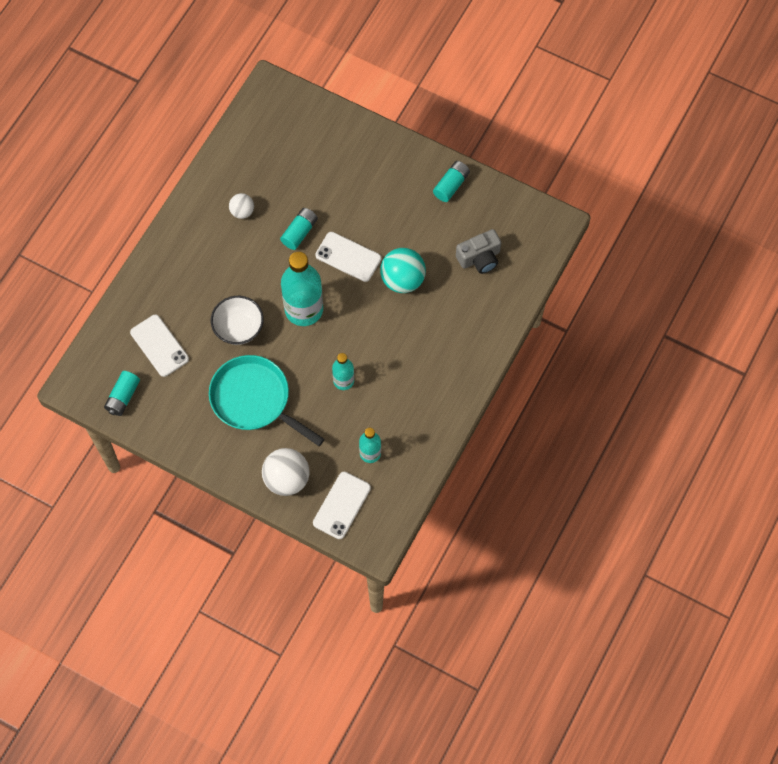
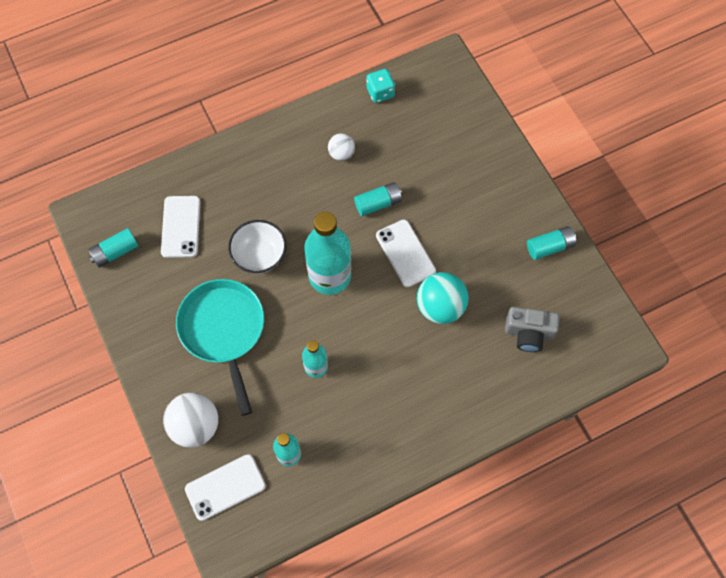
camera: 35 degrees right, 0 degrees up
(236, 144) = (380, 92): none -> turquoise dice

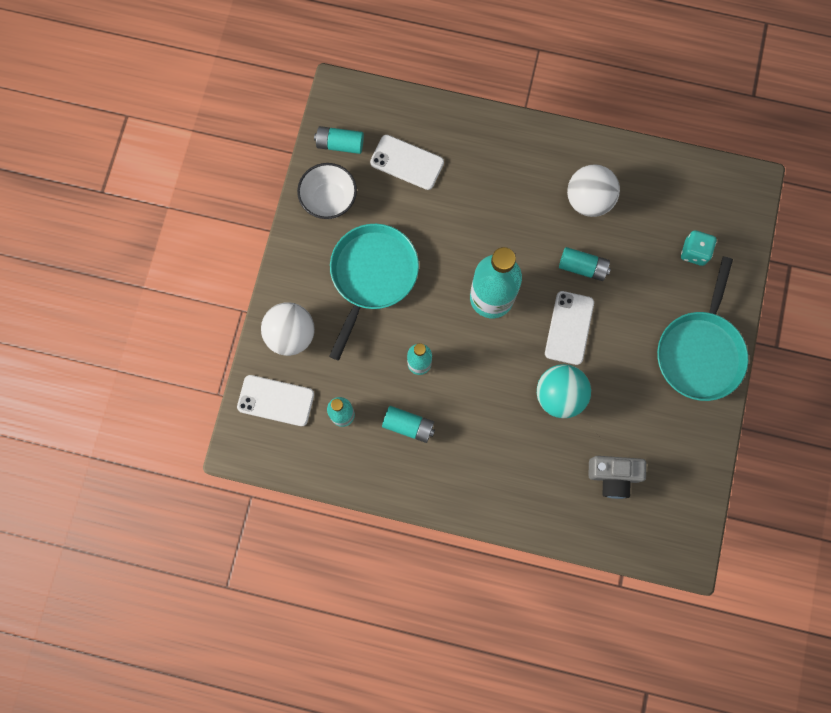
camera: 40 degrees right, 10 degrees up
(181, 227) = (407, 162): white phone -> white phone turned 75 degrees clockwise
(259, 256) = (449, 236): white bowl -> white bowl (329, 200)
(341, 154) = (588, 200): white ball -> white ball, size x1.76
(380, 92) = (668, 170): turquoise dice -> turquoise dice (694, 252)
(511, 198) = (700, 352): none -> turquoise pan
(528, 333) = (613, 476): grey camera -> grey camera turned 45 degrees counterclockwise
(549, 247) = (696, 419): turquoise battery -> turquoise battery (408, 425)

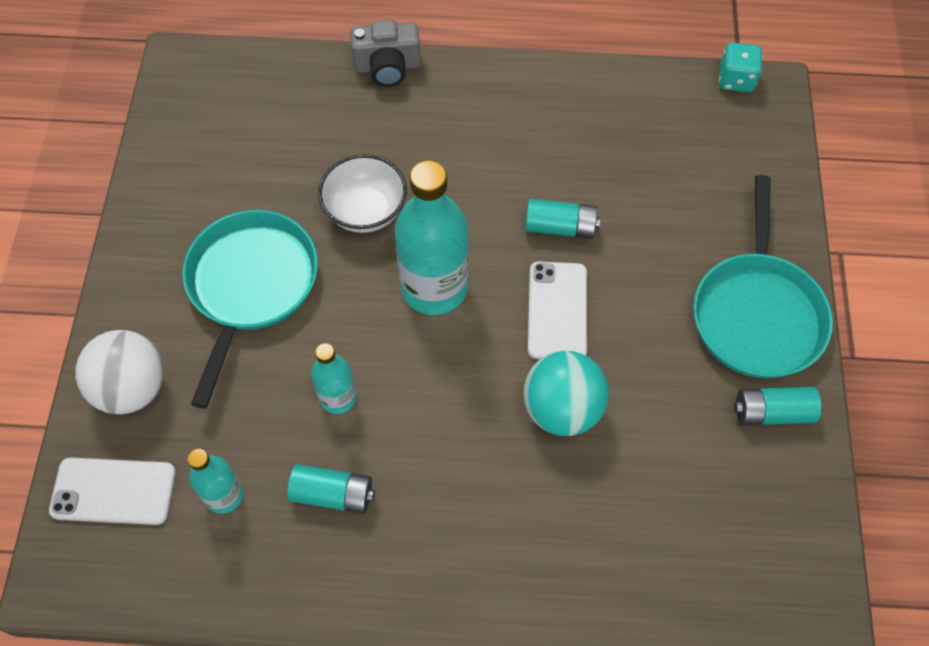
camera: 10 degrees left, 15 degrees down
(329, 200) = (177, 195): white bowl -> white bowl (365, 211)
(340, 144) = (187, 123): turquoise battery -> turquoise battery (772, 412)
(407, 162) = (286, 132): white phone -> none
(588, 200) = (550, 141): white ball -> none
(613, 476) = (671, 516): grey camera -> grey camera (387, 67)
(694, 252) = (713, 184): turquoise dice -> turquoise dice (736, 80)

